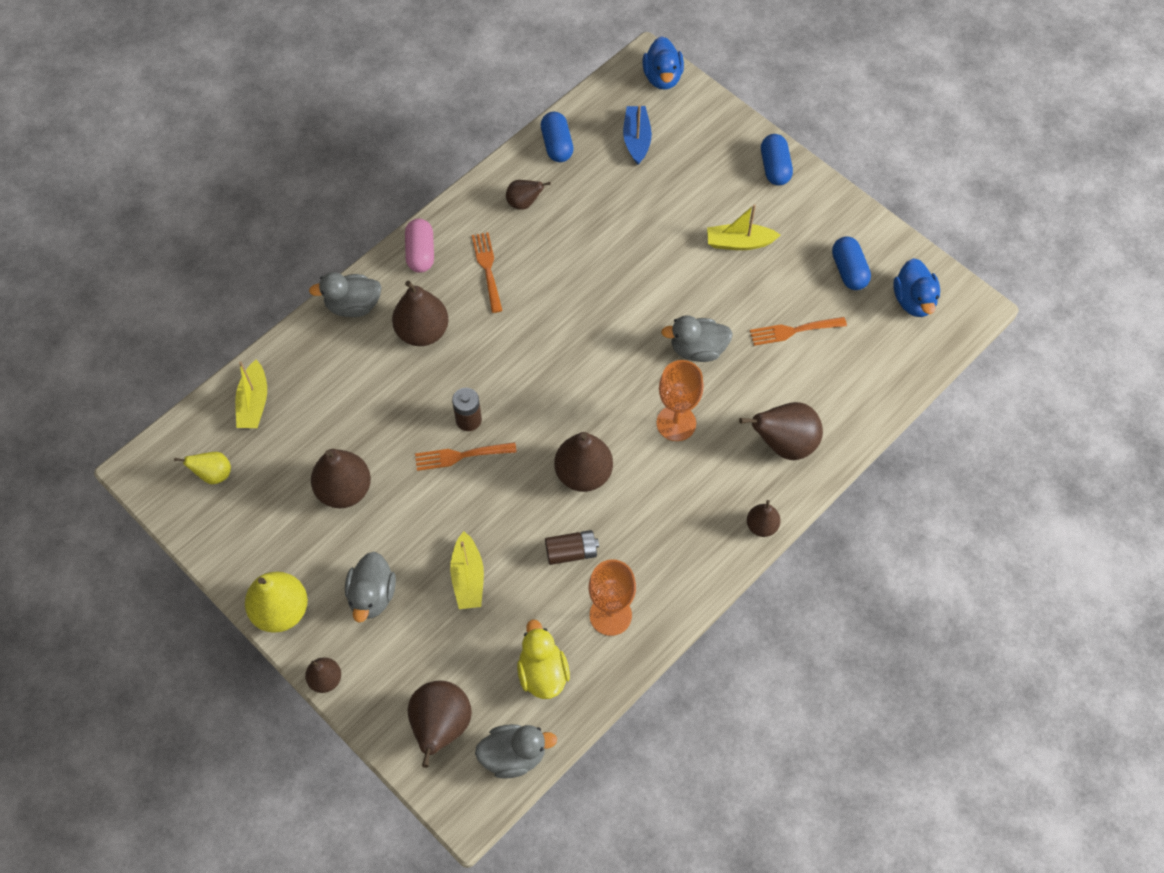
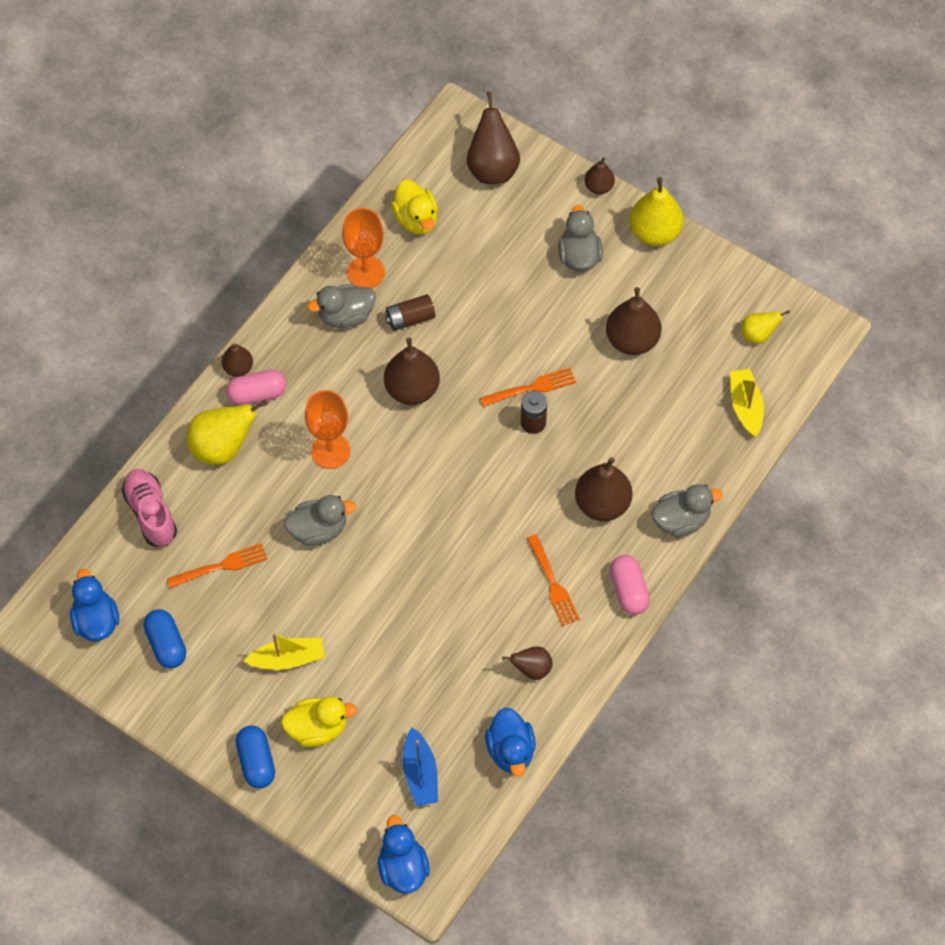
camera: 170 degrees right, 0 degrees up
(468, 578) = (498, 283): yellow boat -> none
(514, 755) = (427, 157): grey duck -> grey duck (346, 316)
(557, 145) = (511, 750): blue capsule -> blue duck
(719, 185) = (317, 728): none -> yellow duck
(744, 494) = (257, 394): none -> pink capsule
(784, 444) = (223, 447): brown pear -> yellow pear
(859, 390) = (151, 513): none -> pink shoe

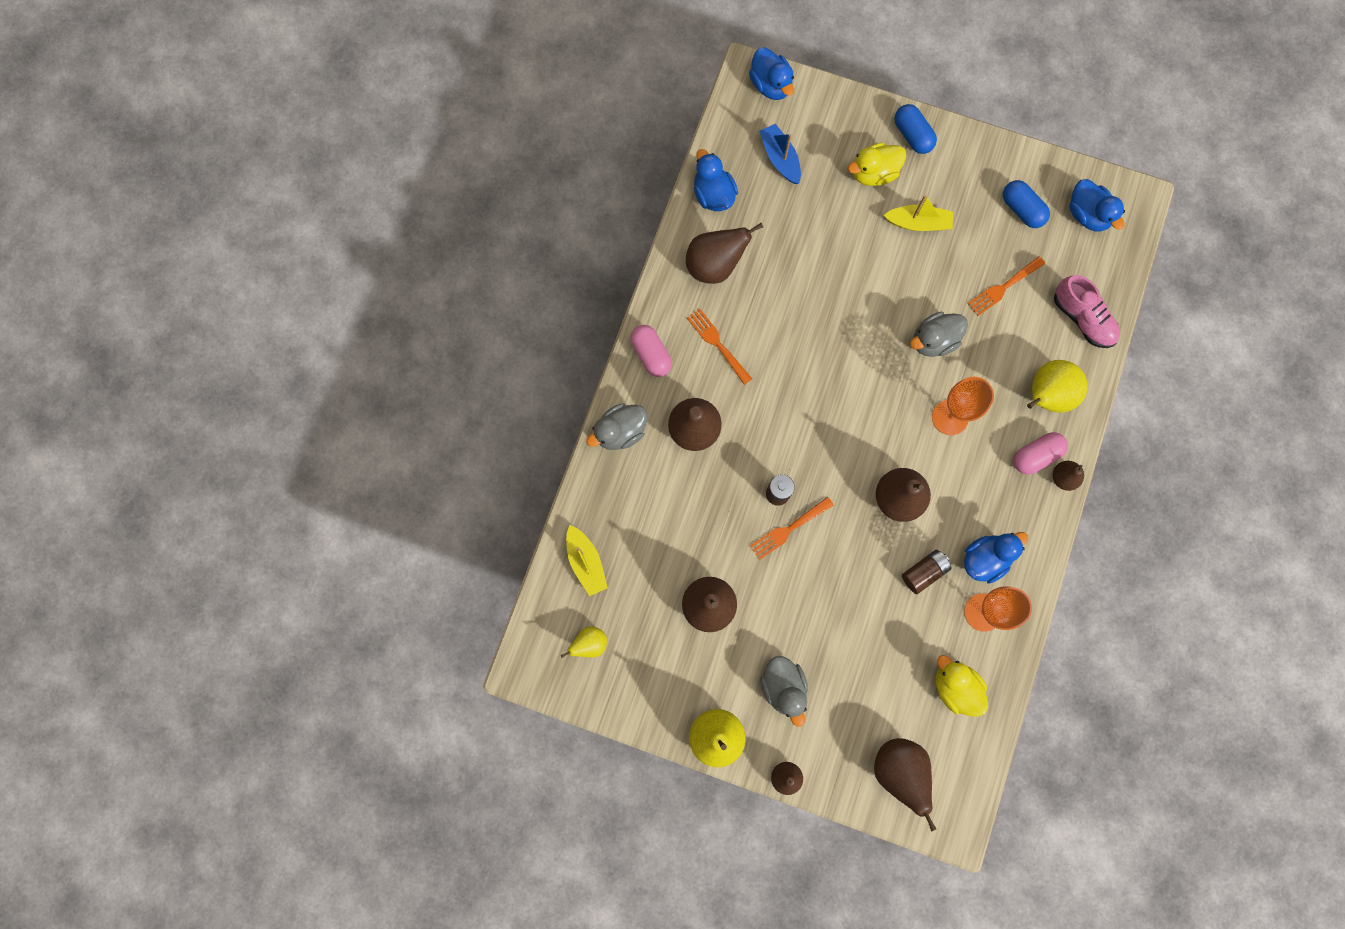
camera: 165 degrees right, 15 degrees up
(288, 659) = (918, 223): yellow boat -> yellow boat turned 150 degrees counterclockwise
(346, 316) = (985, 559): grey duck -> blue duck
(532, 669) = (715, 265): brown pear -> brown pear, size x1.77

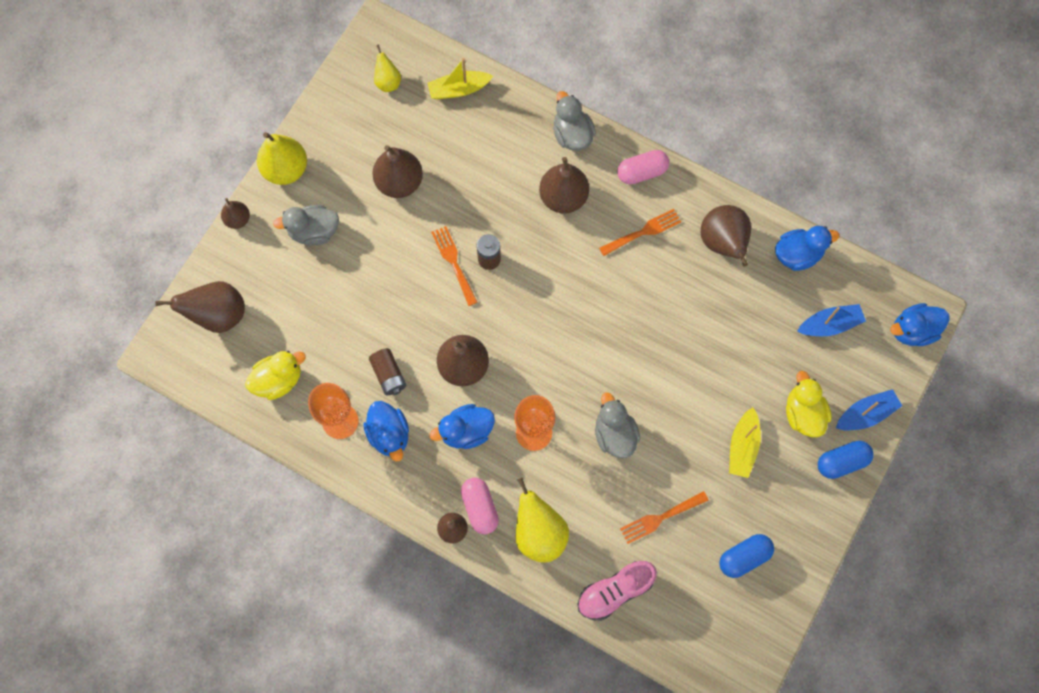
camera: 100 degrees right, 5 degrees down
(861, 119) = (866, 414): none -> blue boat
(1003, 287) = (660, 518): orange fork -> orange fork turned 90 degrees counterclockwise
(1087, 215) = (729, 627): blue duck -> blue duck (466, 431)

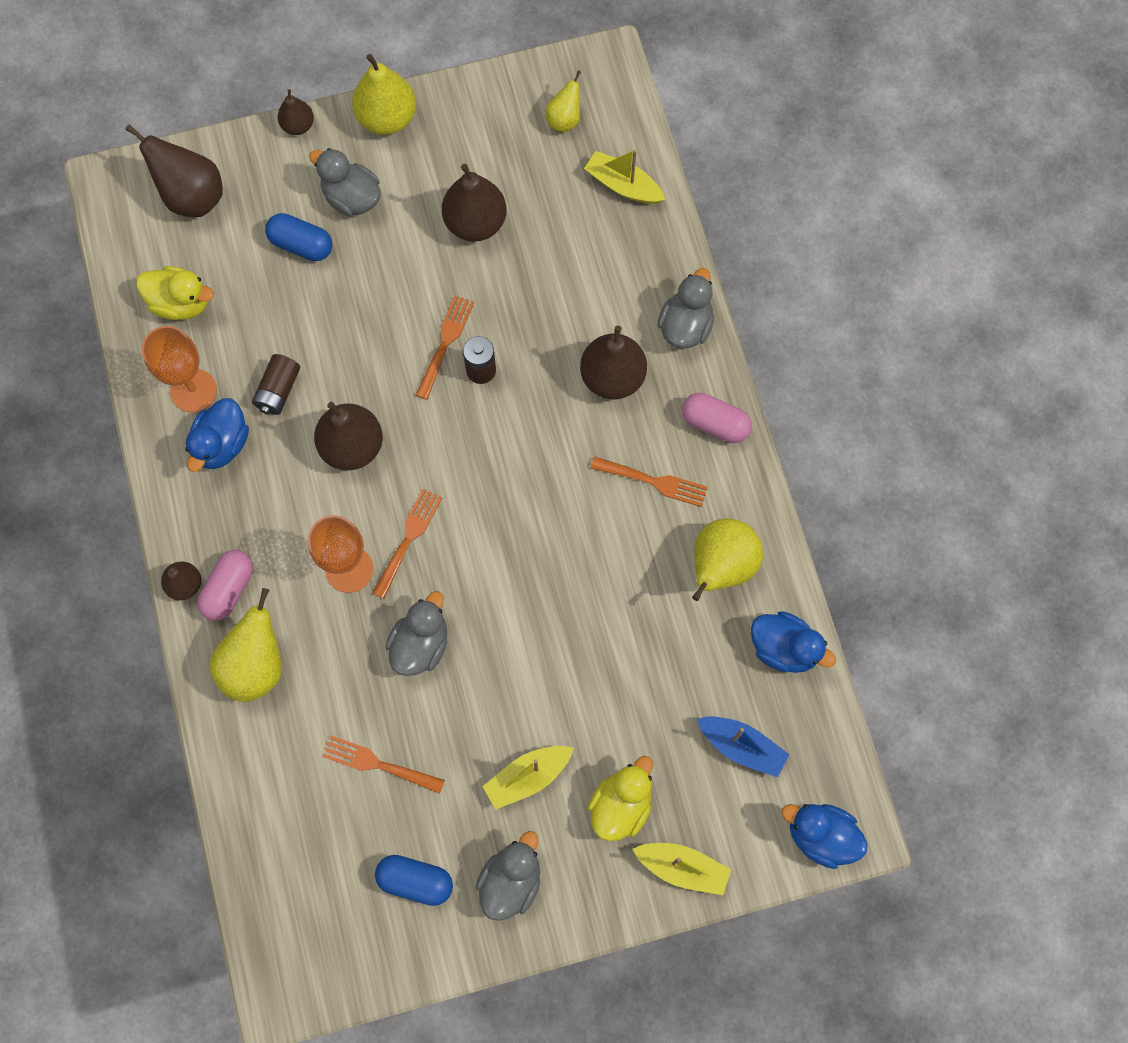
camera: 45 degrees right, 0 degrees up
(466, 431) = (291, 508): blue duck -> none
(548, 386) = (408, 539): none -> orange fork
(614, 591) = (264, 788): pink shoe -> none
(723, 243) = (720, 566): brown pear -> yellow pear
(791, 507) = (511, 881): none -> grey duck
(841, 462) = (607, 889): blue capsule -> blue capsule (301, 244)
(866, 414) = (682, 868): blue boat -> yellow boat

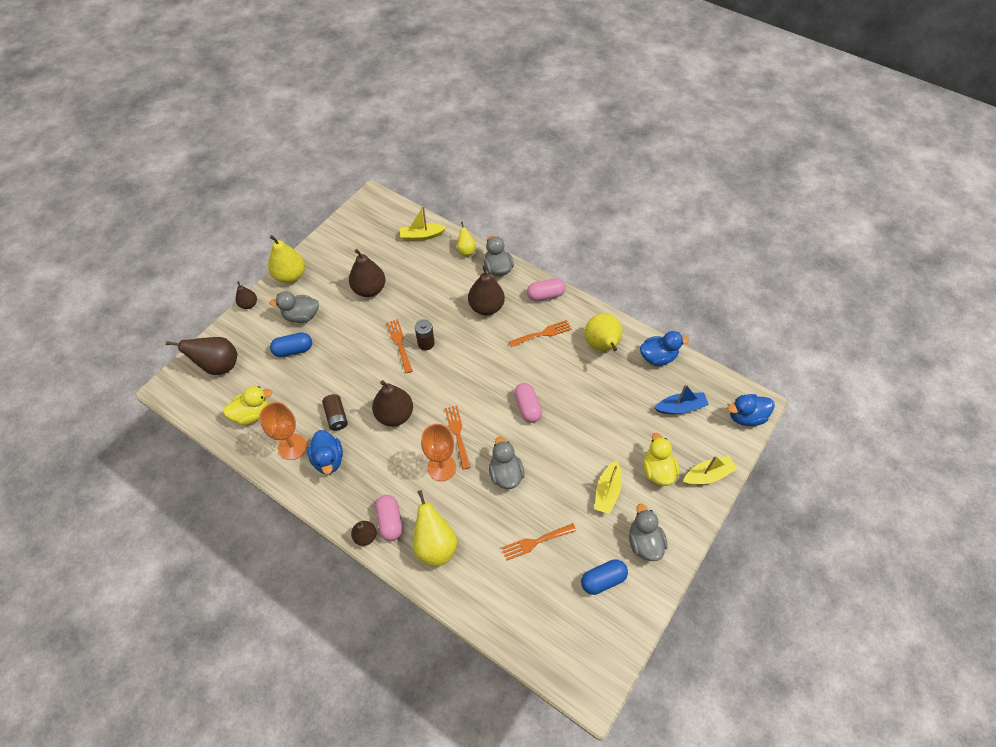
camera: 40 degrees left, 15 degrees down
(532, 575) = (527, 407): none -> pink capsule
(564, 119) = (373, 228): yellow pear -> yellow pear (466, 250)

